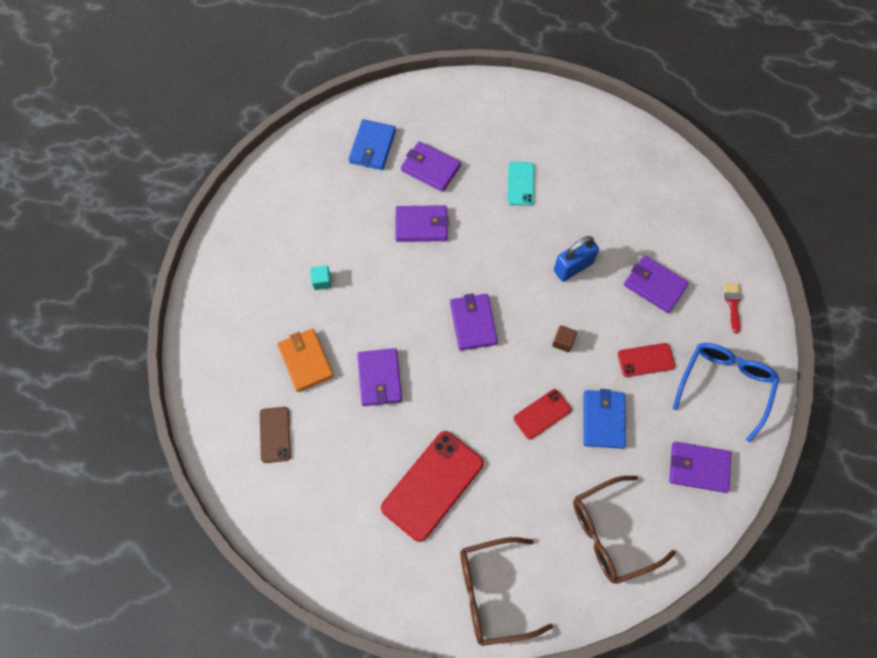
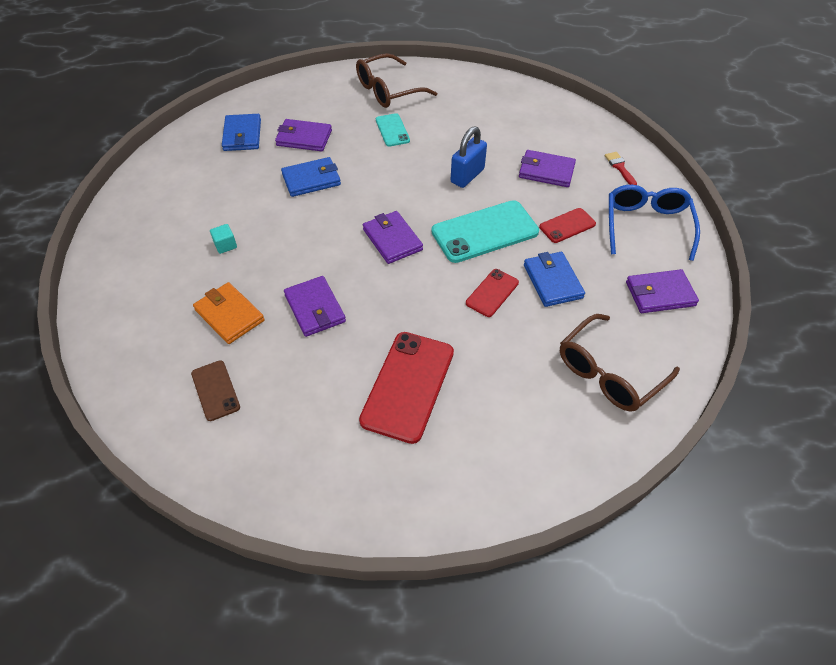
camera: 20 degrees left, 15 degrees down
(421, 225) = (311, 179): purple wallet -> blue wallet
(492, 593) = (515, 467): brown glasses -> brown glasses (388, 91)
(563, 342) = (485, 232): brown cube -> turquoise phone

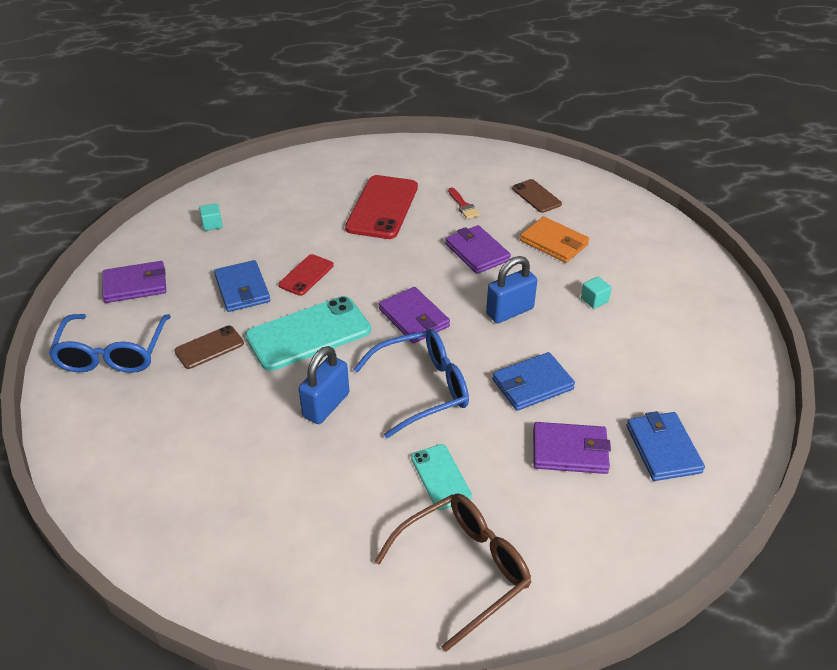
camera: 175 degrees right, 10 degrees down
(306, 240) = (509, 311): none -> blue padlock
(394, 182) = (423, 388): none -> blue glasses
(546, 171) = (215, 421): purple wallet -> none
(567, 225) = (209, 347): red phone -> brown phone
(608, 373) = (212, 224): brown glasses -> turquoise cube
(620, 167) = (108, 435): red brush -> red brush (463, 205)

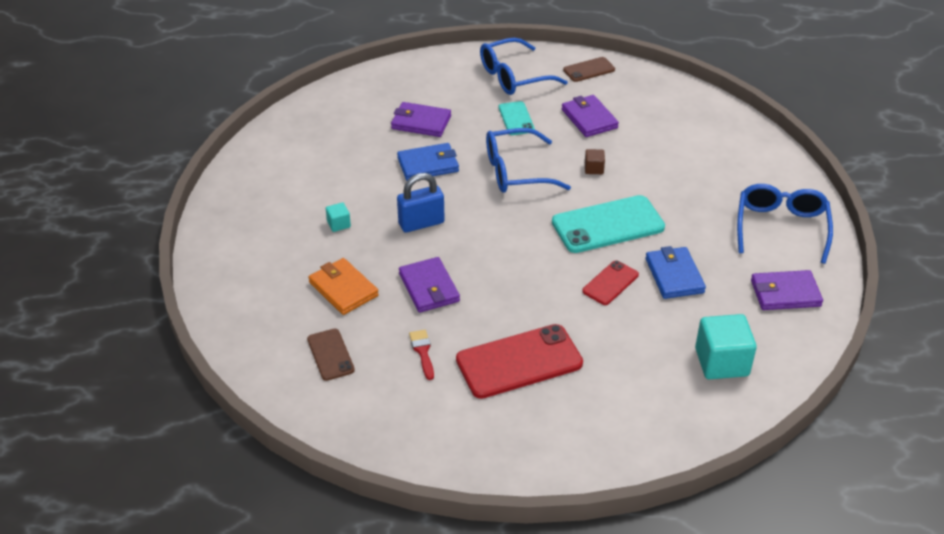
camera: 170 degrees left, 0 degrees up
(209, 347) = (696, 223): brown phone -> brown phone (589, 70)
(212, 224) = (721, 362): turquoise cube -> turquoise cube, size x2.09
(326, 405) = (594, 169): blue padlock -> brown cube
(382, 207) = (519, 361): red phone -> red phone turned 45 degrees clockwise
(414, 318) = (510, 227): purple wallet -> purple wallet (589, 119)
(464, 569) = (513, 77): brown glasses -> blue glasses
(663, 449) = (355, 116): blue wallet -> none

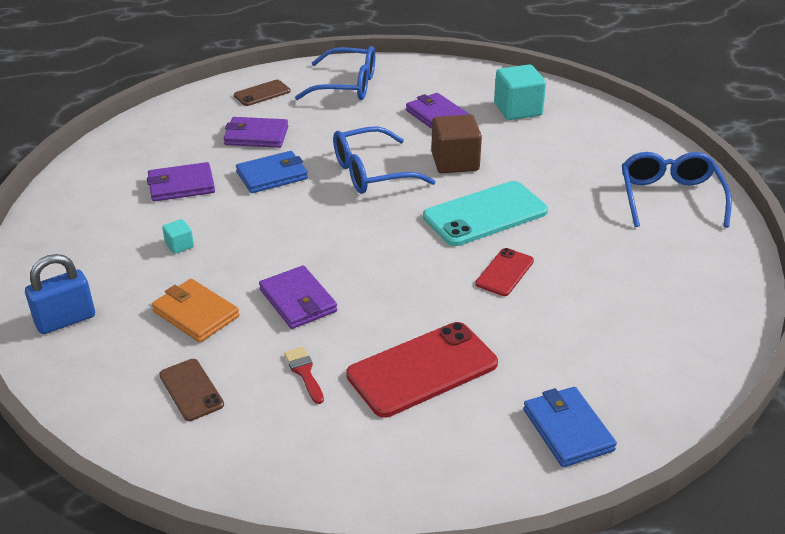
camera: 10 degrees left, 5 degrees down
(421, 223) = (276, 234): blue padlock -> blue padlock (65, 320)
(513, 77) = (347, 85): blue glasses -> blue glasses turned 135 degrees counterclockwise
(516, 118) = (359, 123): turquoise phone -> none
(589, 70) = (425, 73): brown phone -> brown phone (262, 93)
(594, 169) = (455, 162): brown cube -> brown cube, size x2.09
(674, 275) = (572, 257): blue wallet -> blue wallet (567, 430)
(721, 362) = (654, 341): turquoise cube -> turquoise cube (518, 109)
(785, 293) = (697, 261): purple wallet -> purple wallet (181, 185)

